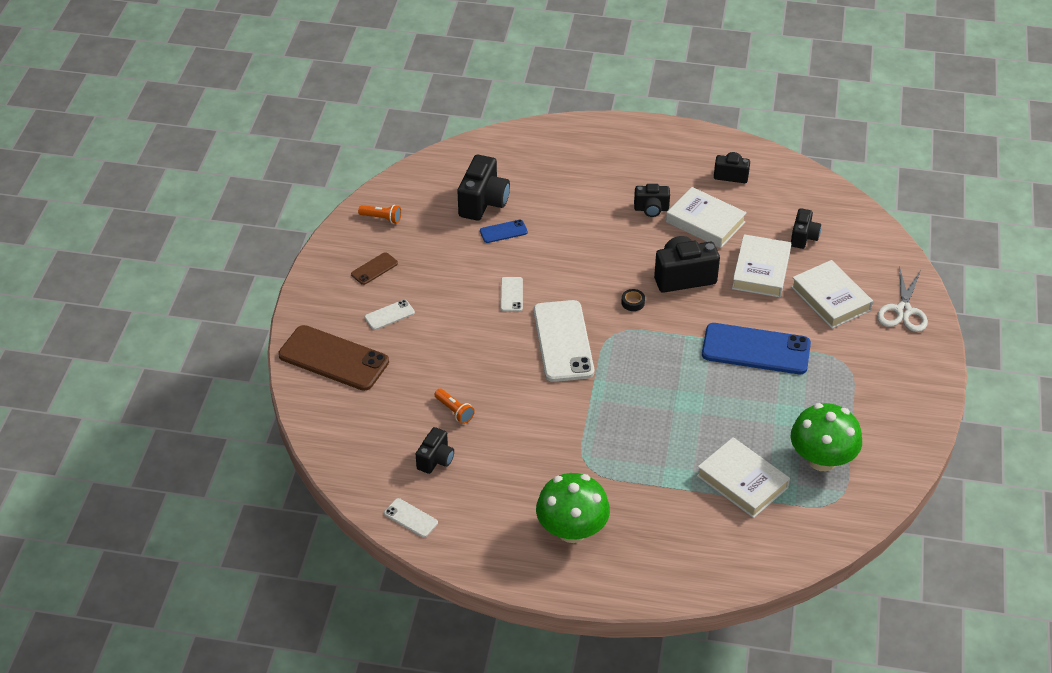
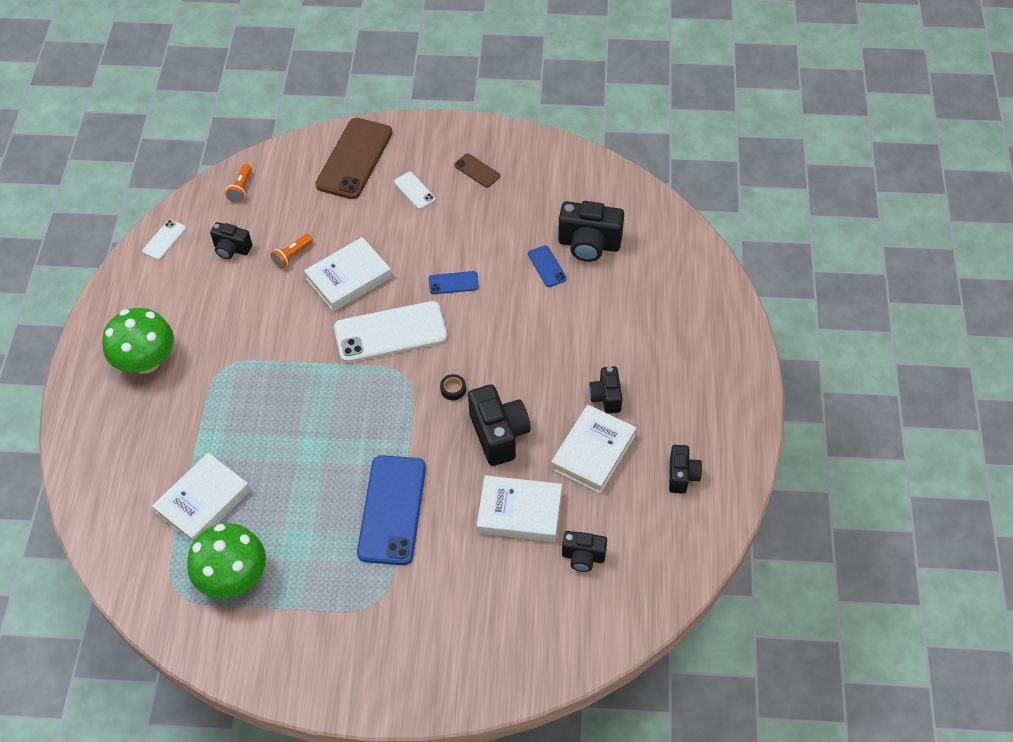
camera: 85 degrees right, 10 degrees up
(381, 218) = (550, 166): orange flashlight -> orange flashlight (241, 188)
(511, 294) = (453, 283): white phone -> blue phone
(830, 298) = (481, 587): white book -> white book (348, 278)
(903, 311) = (469, 669): white scissors -> none

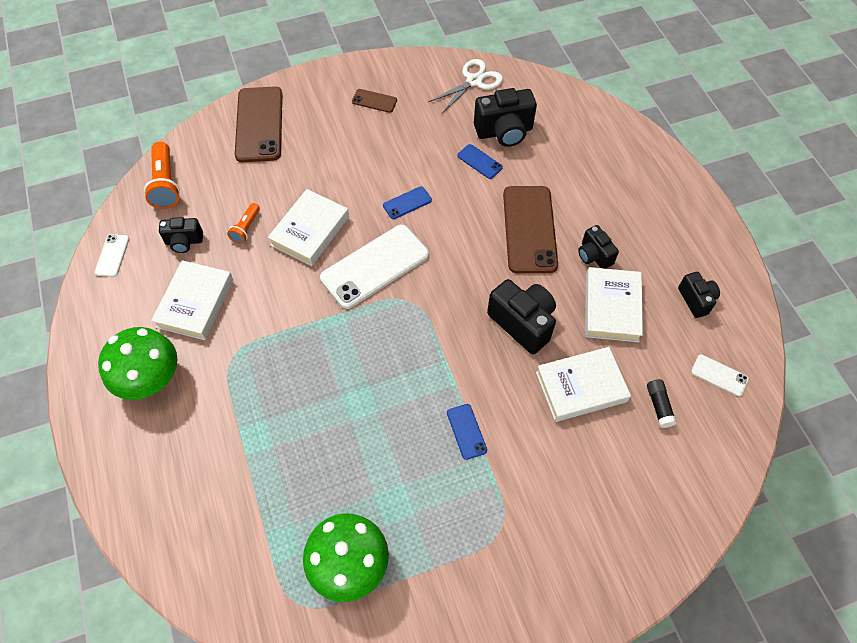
camera: 25 degrees left, 5 degrees up
(203, 502) = (279, 498): white book -> white book (195, 303)
(241, 188) = (166, 184): orange flashlight -> orange flashlight, size x1.72
(392, 510) = (466, 431): blue phone -> blue phone, size x0.46
(414, 191) = (329, 135): white phone -> white phone (719, 375)
(453, 389) = (459, 297): black tape -> none
(557, 349) = (529, 229): none -> brown phone
(583, 557) = (659, 406): black camera -> black glue stick
(588, 182) = (474, 81): none -> white scissors

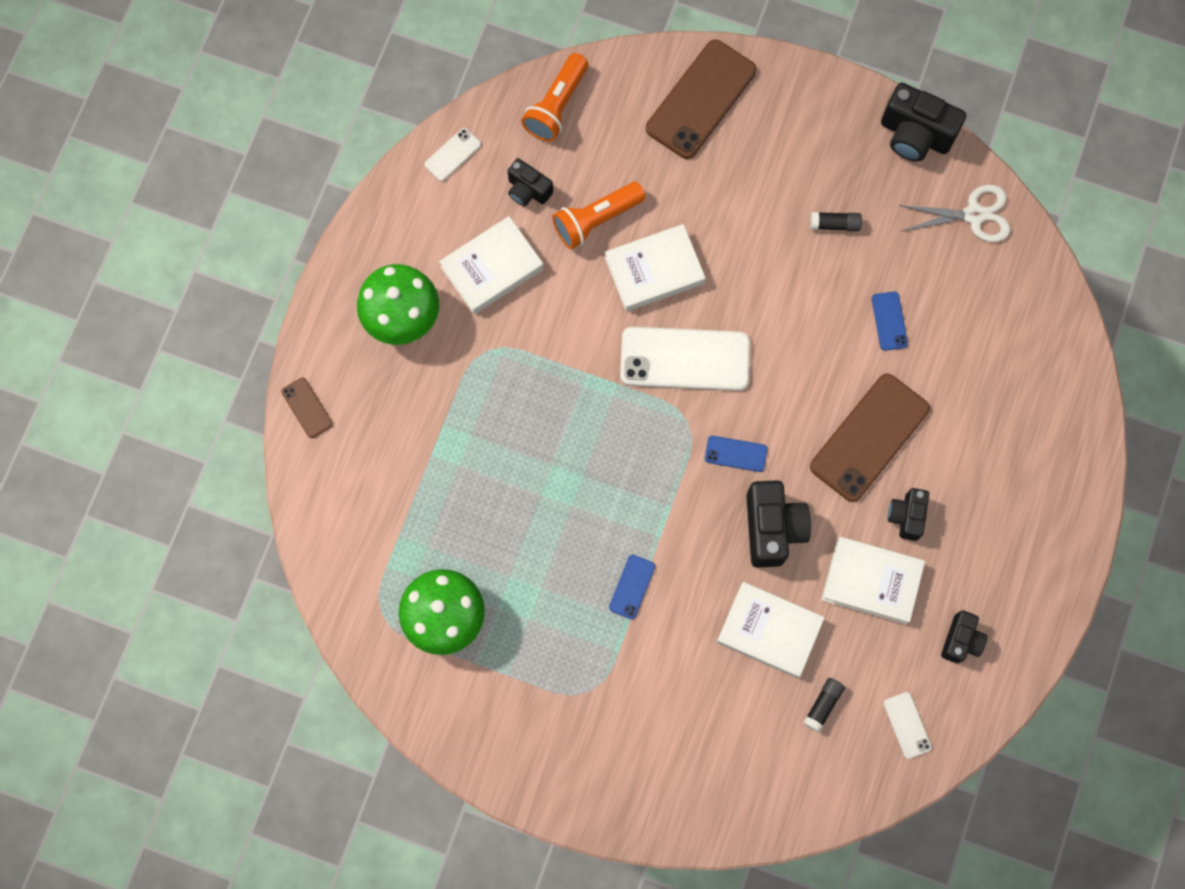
camera: 40 degrees right, 15 degrees up
(246, 228) = (596, 220): orange flashlight -> orange flashlight, size x1.72
(374, 101) = (844, 159): brown phone -> brown phone (307, 408)
(400, 135) = (834, 224): none -> black glue stick
(407, 203) = (774, 312): blue phone -> blue phone (735, 454)
(504, 132) = (948, 305): black camera -> black camera (915, 135)
(612, 307) = (871, 581): white book -> white book turned 60 degrees clockwise

